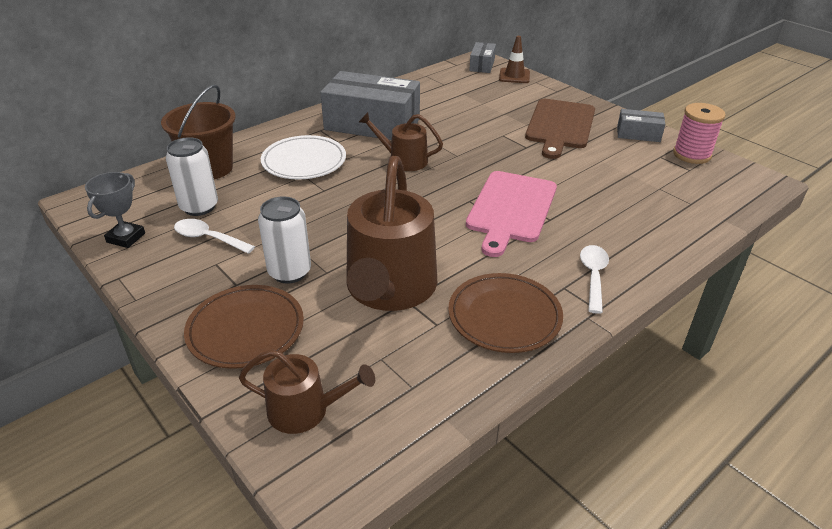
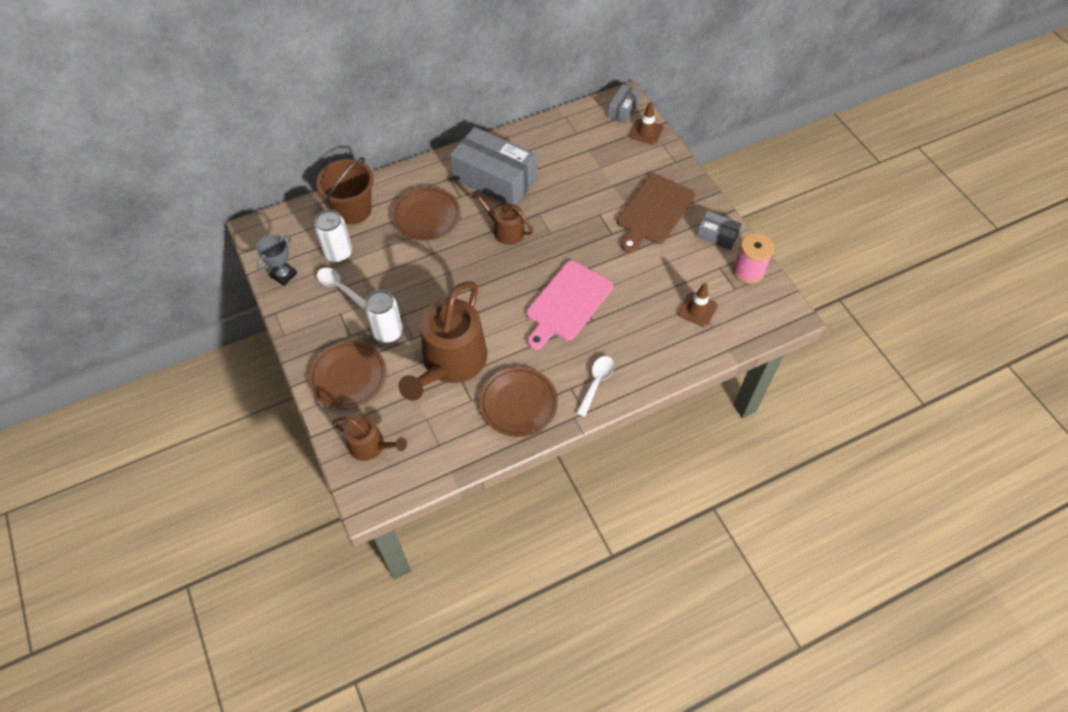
camera: 15 degrees right, 20 degrees up
(304, 161) = (426, 216): white plate -> brown plate
(663, 192) = (697, 310): none -> brown traffic cone

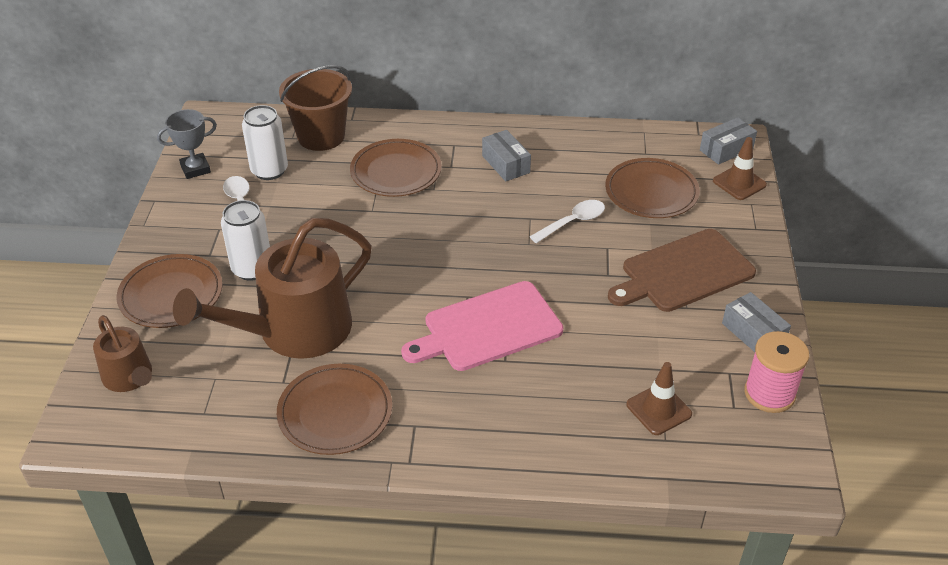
camera: 30 degrees right, 15 degrees down
(494, 179) = (506, 164): grey box -> grey box, size x0.48
(505, 230) = (475, 220): brown watering can -> none
(596, 382) = (452, 434): white spoon -> white spoon (573, 222)
(599, 161) = (651, 192): none -> brown plate

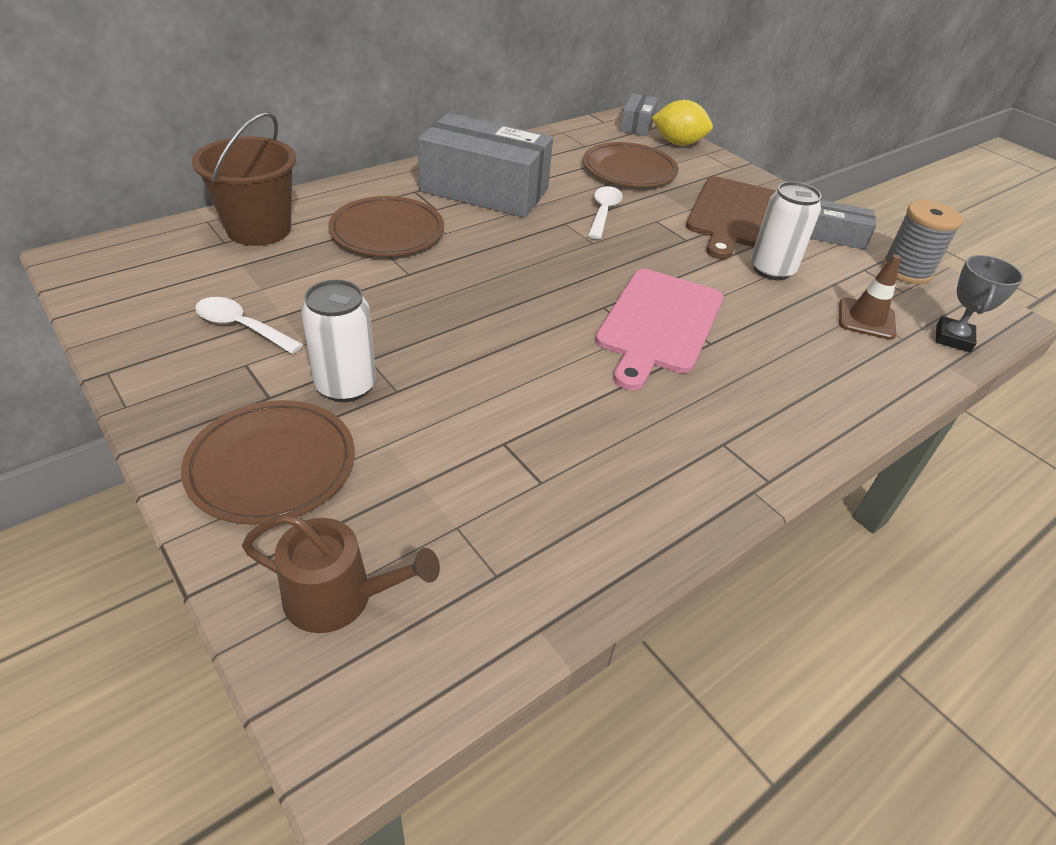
camera: 45 degrees left, 0 degrees up
(195, 169) = (128, 316): grey trophy -> grey trophy (953, 338)
(269, 170) = (236, 281): white can -> white can (772, 270)
(294, 330) = (481, 423): brown watering can -> none
(335, 412) = (637, 479): brown plate -> none
(506, 164) = (484, 190): grey box -> grey box, size x2.09
(739, 183) = (678, 143): brown traffic cone -> yellow lemon
(769, 394) = (906, 271): pink spool -> grey spool

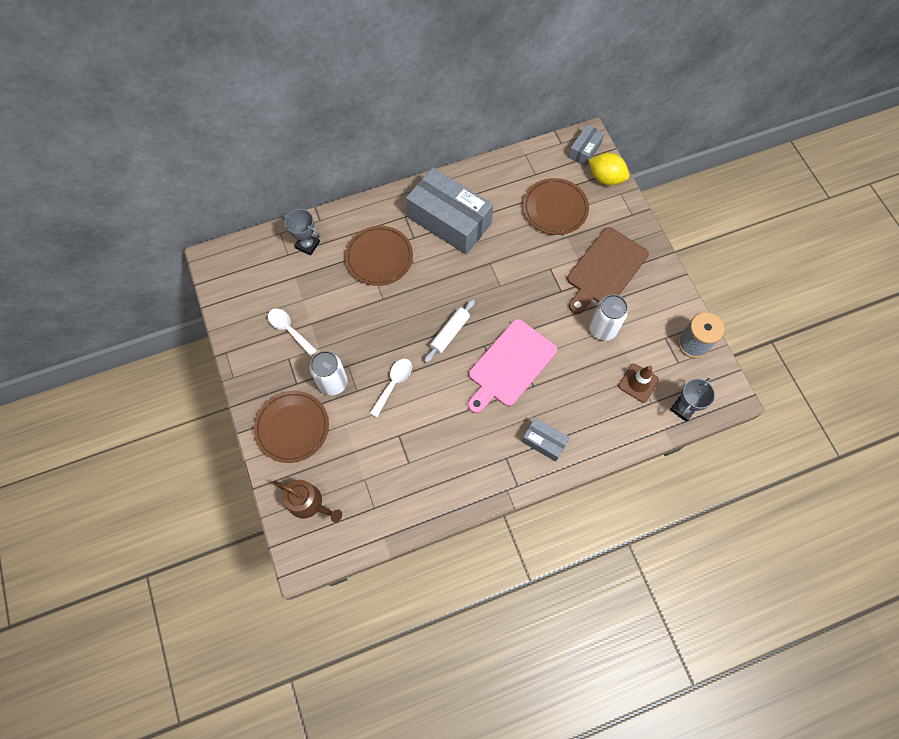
camera: 20 degrees right, 25 degrees up
(259, 229) = (307, 245): brown bucket -> grey trophy
(539, 299) = (450, 333): none -> white rolling pin
(603, 212) = (518, 255): white spoon -> white spoon (393, 384)
(836, 236) = (666, 302): grey box -> grey box (544, 442)

